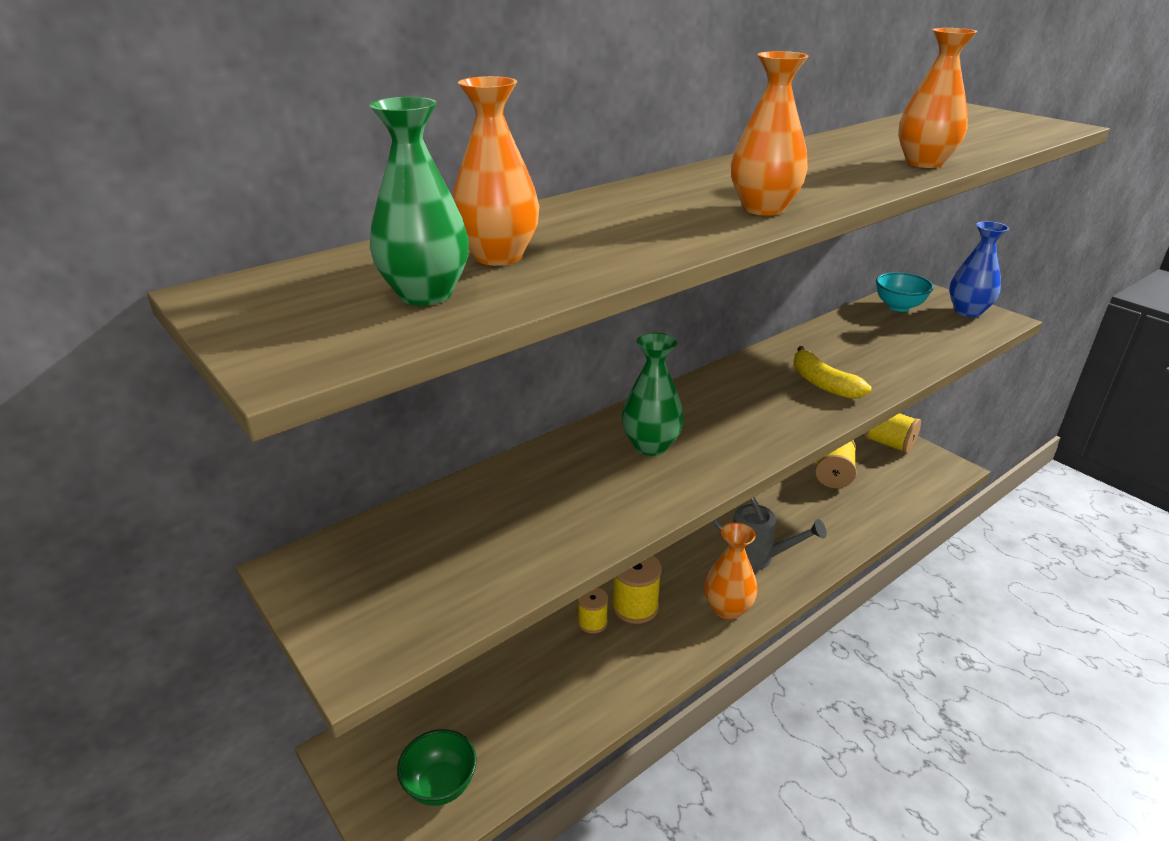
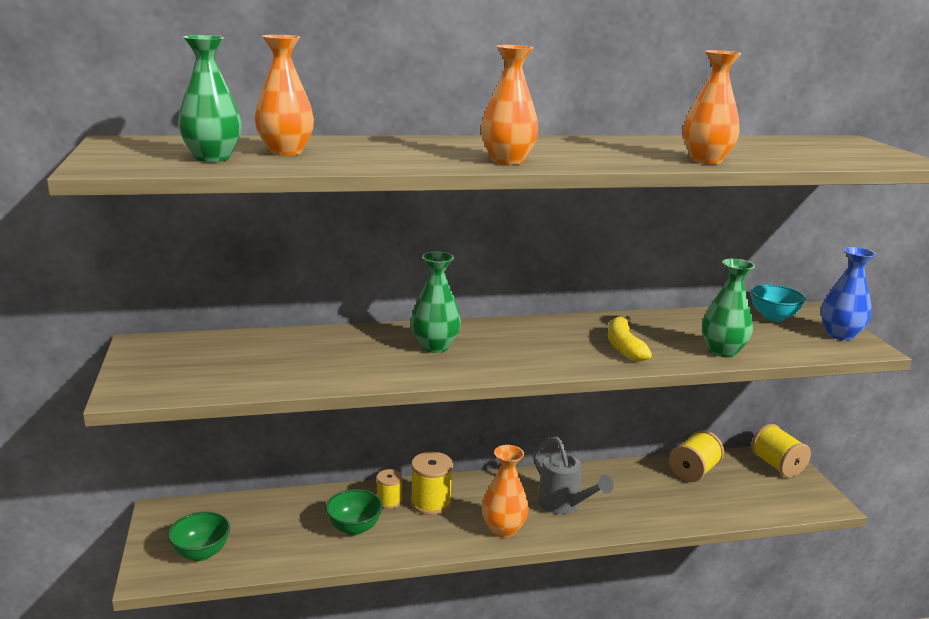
camera: 25 degrees right, 10 degrees down
(584, 672) = (354, 528): none -> green bowl
(905, 361) = (722, 351): none -> green vase

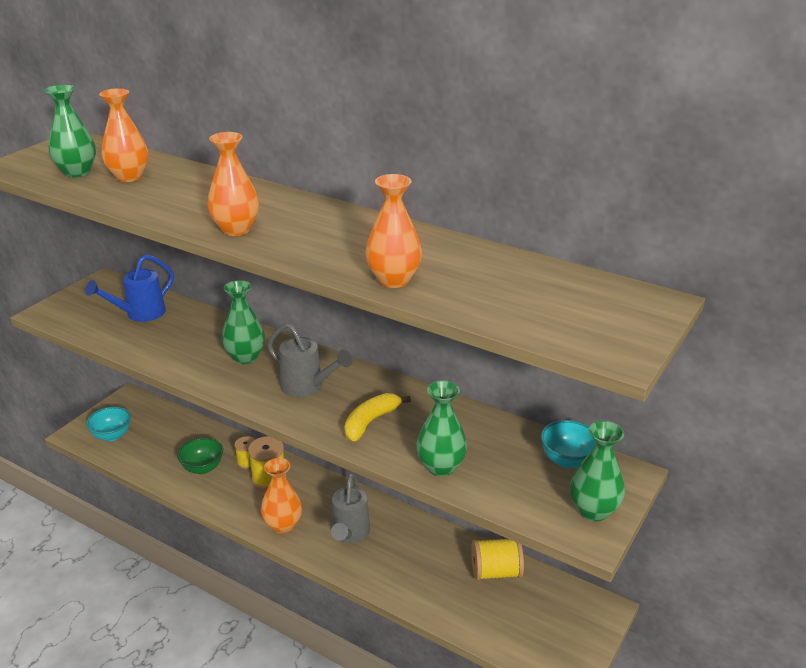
camera: 45 degrees right, 10 degrees up
(201, 553) = (112, 435): green bowl -> turquoise bowl
(253, 354) = (140, 314): none -> blue watering can
(530, 345) = (307, 387): none -> grey watering can
(776, 465) = (583, 614): yellow spool -> none
(840, 335) = (593, 510): blue vase -> green vase

